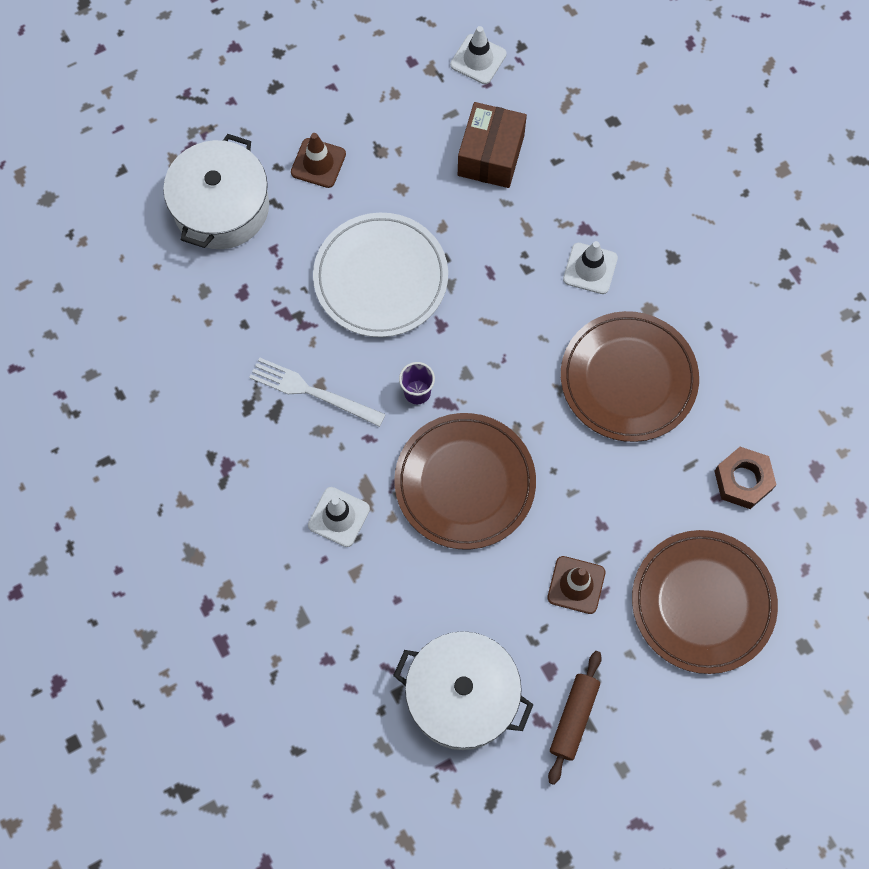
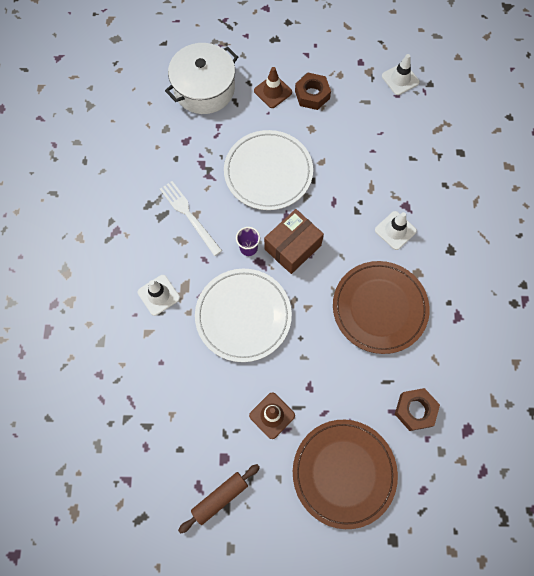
camera: 30 degrees right, 0 degrees up
(374, 140) = (312, 95): none -> brown nut
(462, 696) = (162, 443): white pot -> none
(465, 483) = (243, 316): brown plate -> white plate
(490, 155) = (375, 136): brown box -> brown box (292, 247)

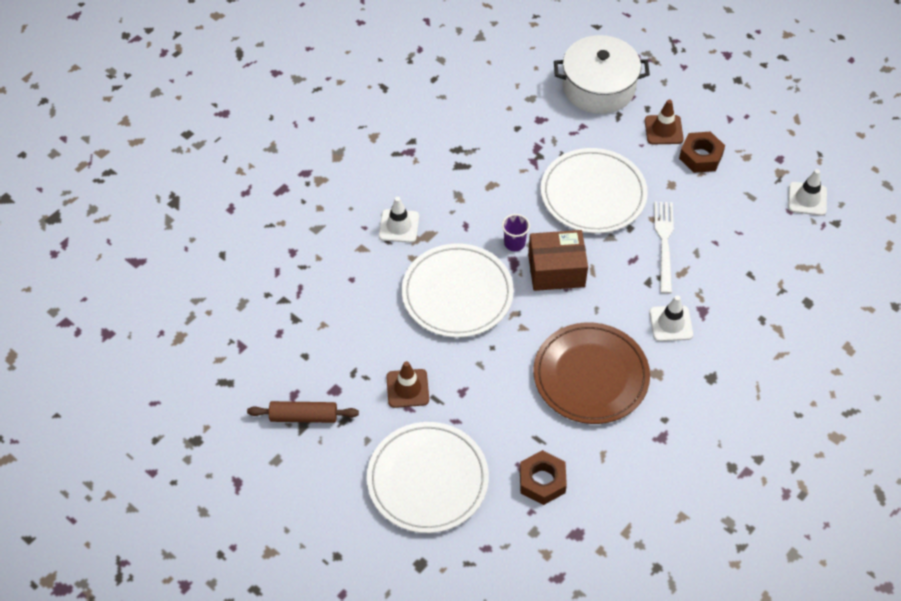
camera: 40 degrees right, 15 degrees down
(189, 216) = (485, 182): white fork -> white fork (664, 243)
(344, 473) = (427, 480): brown plate -> white plate

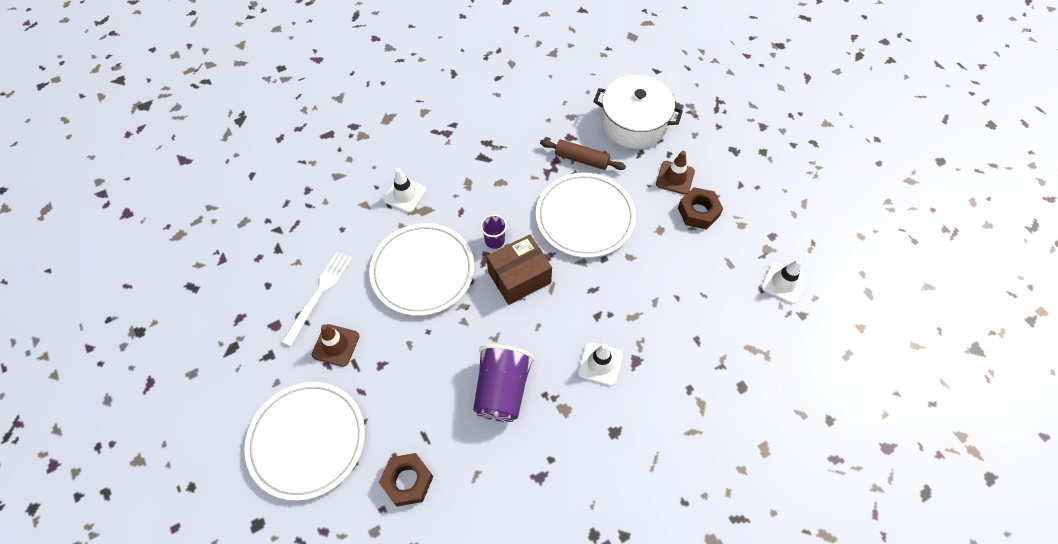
camera: 20 degrees right, 5 degrees up
(303, 417) = (236, 341): brown rolling pin -> brown rolling pin (581, 159)
(556, 270) = (519, 277): brown box -> brown box turned 45 degrees counterclockwise
(590, 376) = (502, 390): brown plate -> purple cup
(664, 243) = (629, 283): white fork -> white fork (319, 294)

